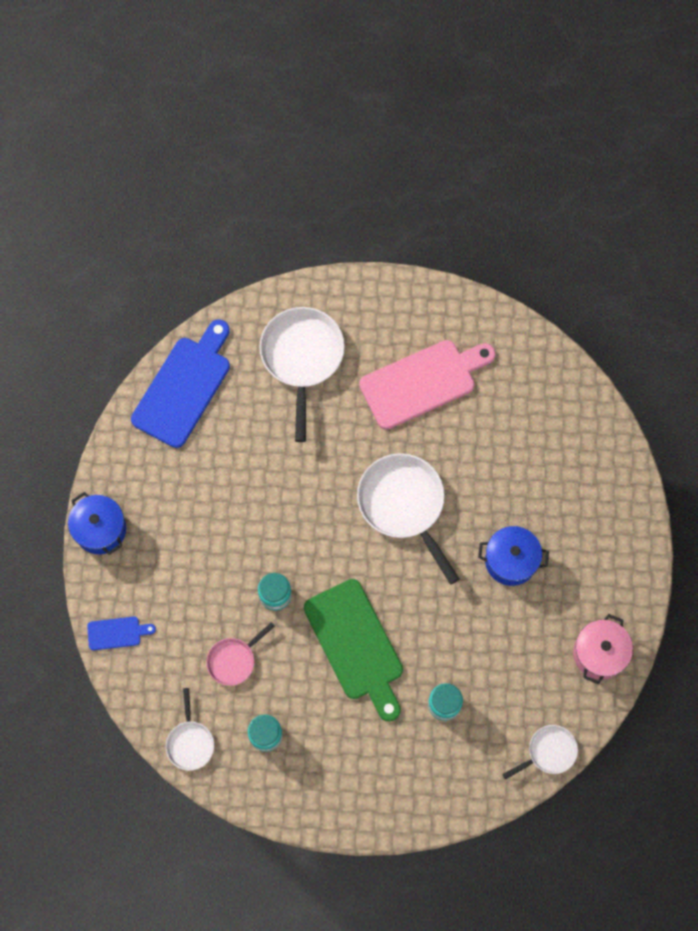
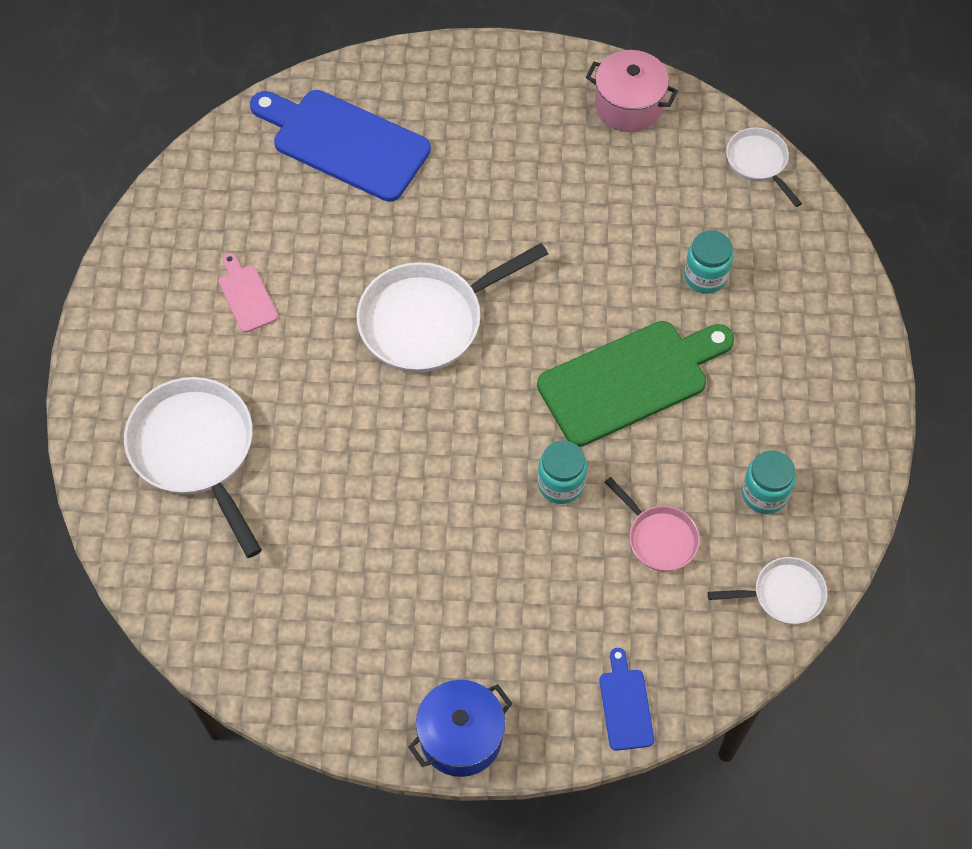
camera: 90 degrees left, 10 degrees down
(184, 387) = (230, 618): blue cutting board -> blue cutting board (344, 143)
(302, 358) = (196, 451): white pan -> white pan turned 60 degrees clockwise
(423, 382) = (246, 295): pink cutting board -> pink cutting board, size x0.46
(510, 560) = (507, 197): blue pot -> none

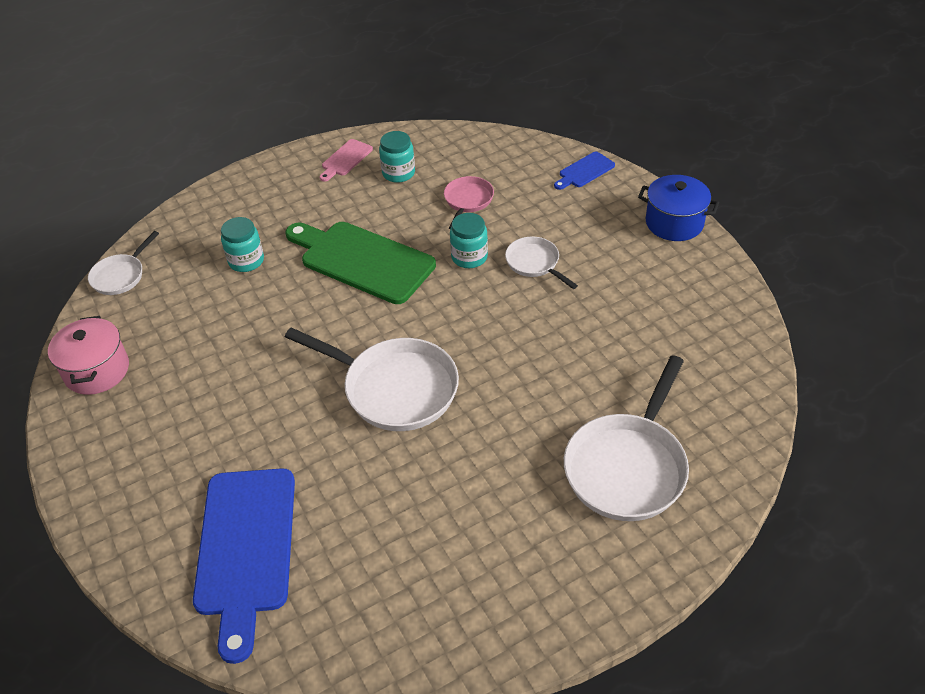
camera: 120 degrees left, 15 degrees down
(246, 295) = (462, 523): pink cutting board -> pink cutting board (345, 159)
(783, 594) = (458, 143): white pan -> white pan (535, 263)

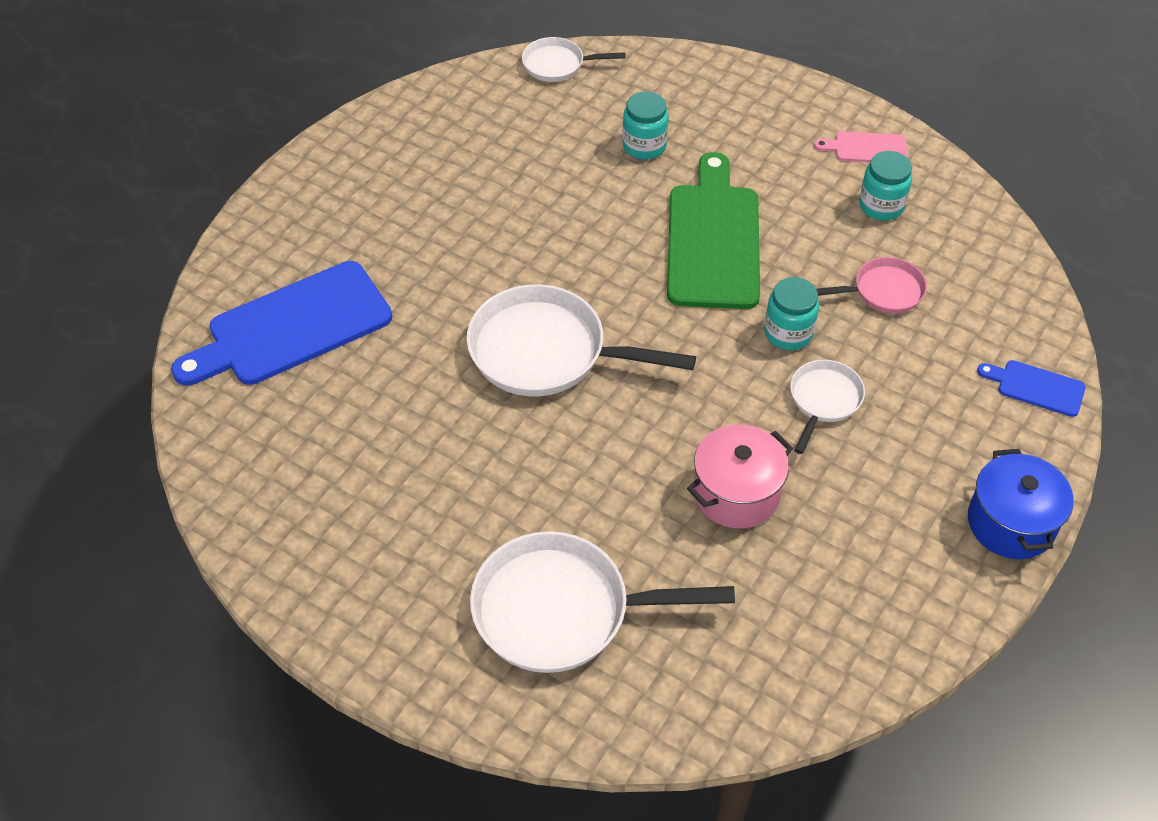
camera: 60 degrees right, 5 degrees up
(97, 370) = (430, 115): pink pot -> pink pot (736, 493)
(394, 388) = (546, 352): white pan -> white pan turned 105 degrees clockwise

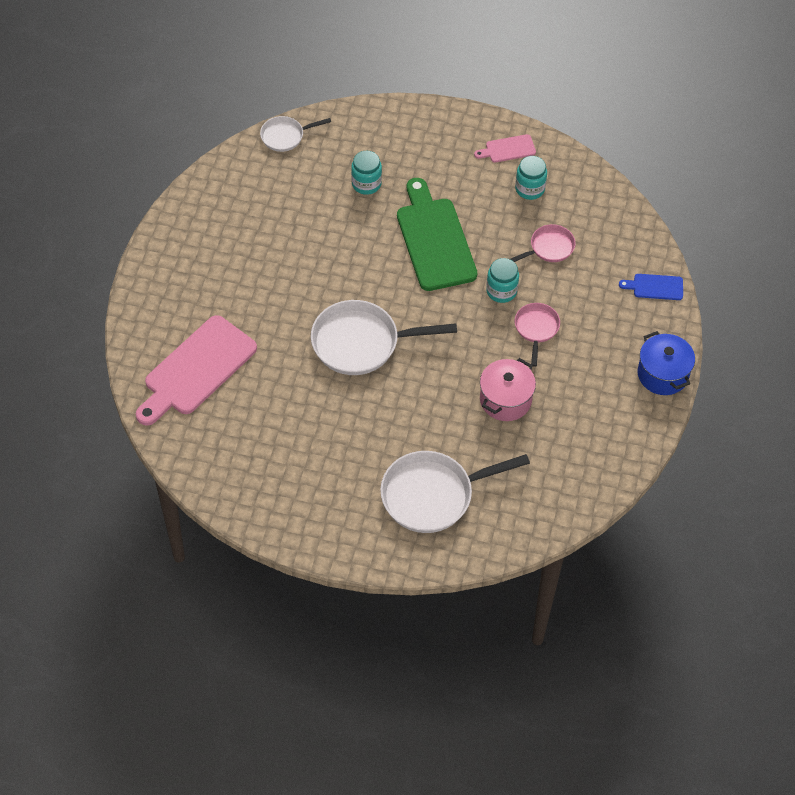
camera: 20 degrees left, 5 degrees up
(292, 327) = (196, 370): blue cutting board -> pink cutting board
(823, 400) = (536, 329): white pan -> pink pan

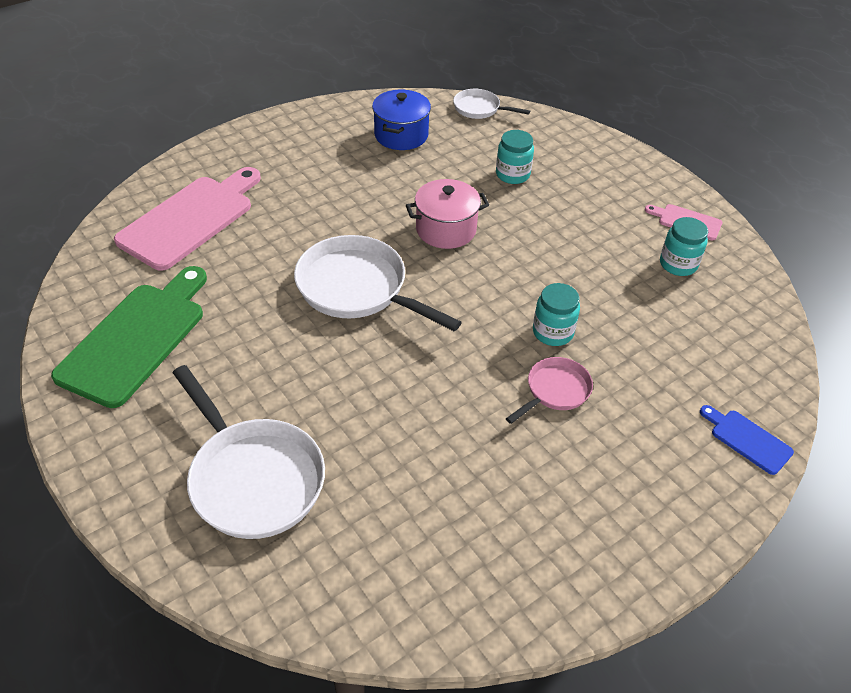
camera: 40 degrees right, 10 degrees down
(196, 370) = (190, 219): pink cutting board -> pink cutting board turned 135 degrees clockwise
(433, 495) = (253, 478): white pan -> white pan turned 150 degrees counterclockwise
(434, 240) = (529, 250): green cutting board -> green cutting board (136, 338)
(505, 400) = (444, 437): pink pot -> pink pot (446, 229)
(549, 248) = (648, 325): pink pan -> none
(663, 374) = (670, 544): blue pot -> blue pot (401, 135)

